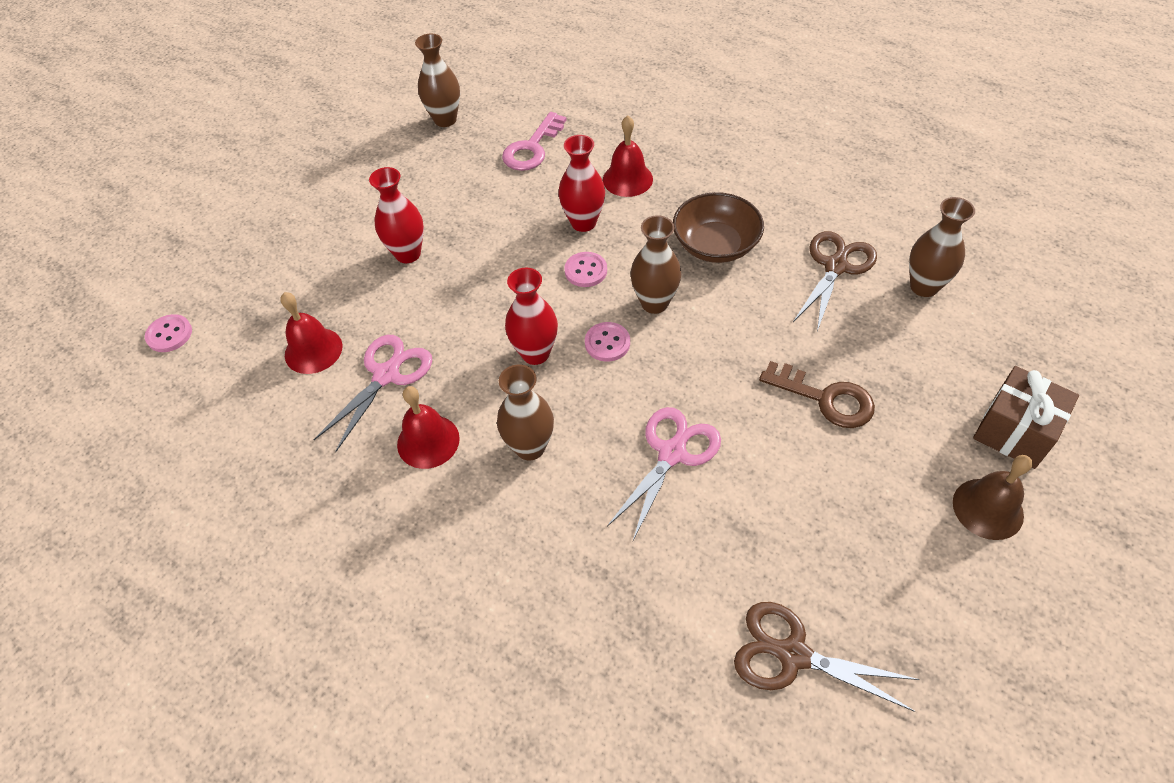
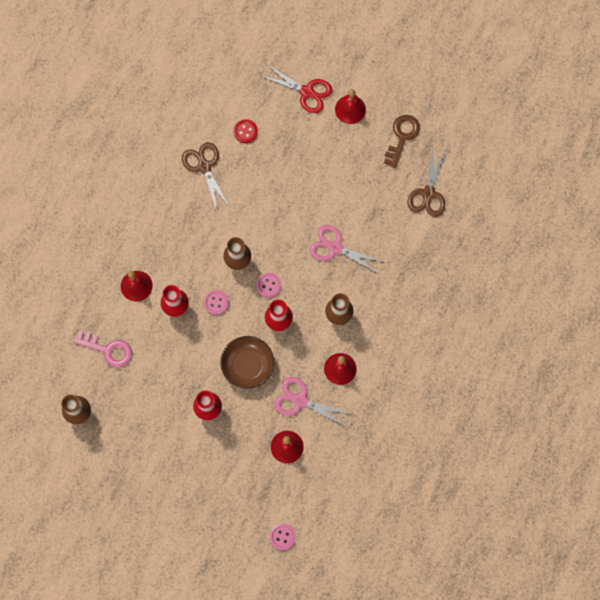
camera: 100 degrees left, 20 degrees up
(715, 245) = (191, 231): brown bowl -> brown bowl (247, 365)
(825, 398) = (295, 175): brown key -> brown key (402, 137)
(835, 266) = (204, 166): brown scissors -> brown scissors turned 45 degrees clockwise
(911, 327) = (245, 131): none -> red button
(924, 286) = (216, 122): brown vase -> none
(988, 508) = (350, 109): brown bell -> red bell
(1014, 431) = (307, 92): brown gift -> red scissors

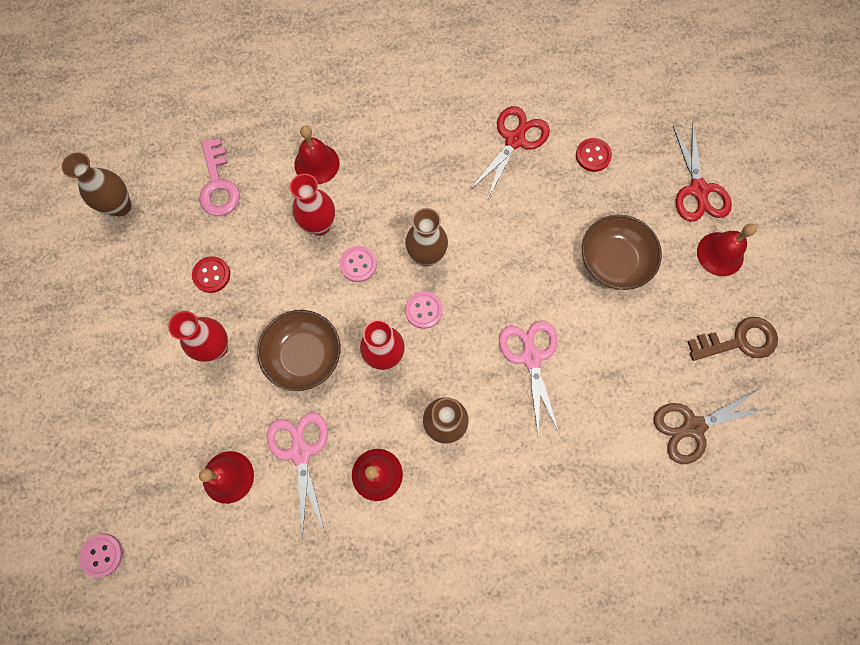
camera: 55 degrees right, 0 degrees up
(163, 387) = (211, 275): none -> red button
(204, 166) = (515, 140): brown scissors -> red scissors
(314, 166) = (614, 260): none -> brown bowl

